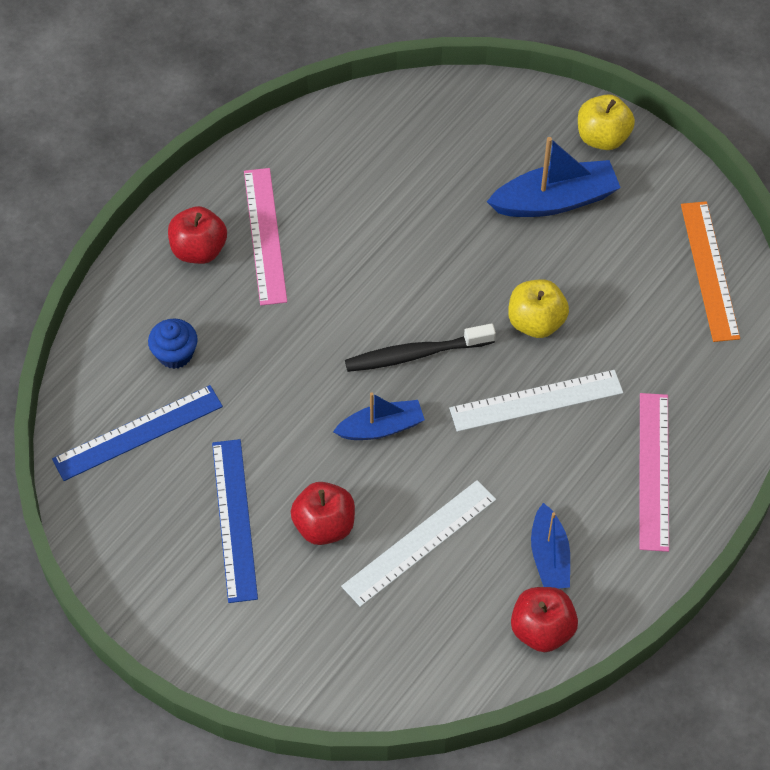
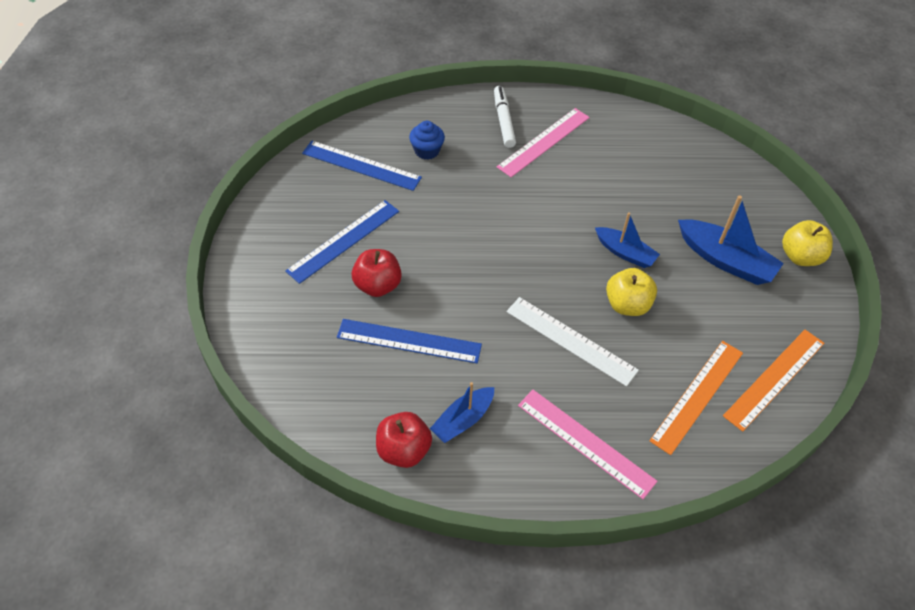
camera: 50 degrees right, 5 degrees down
(199, 250) = (503, 121): red apple -> white marker
(381, 427) = (471, 272): blue boat -> blue boat (625, 253)
(415, 354) = (539, 257): black toothbrush -> none
(419, 542) = (409, 341): white ruler -> blue ruler
(653, 471) = (585, 442): pink ruler -> pink ruler turned 75 degrees clockwise
(678, 344) = (697, 396): none -> orange ruler

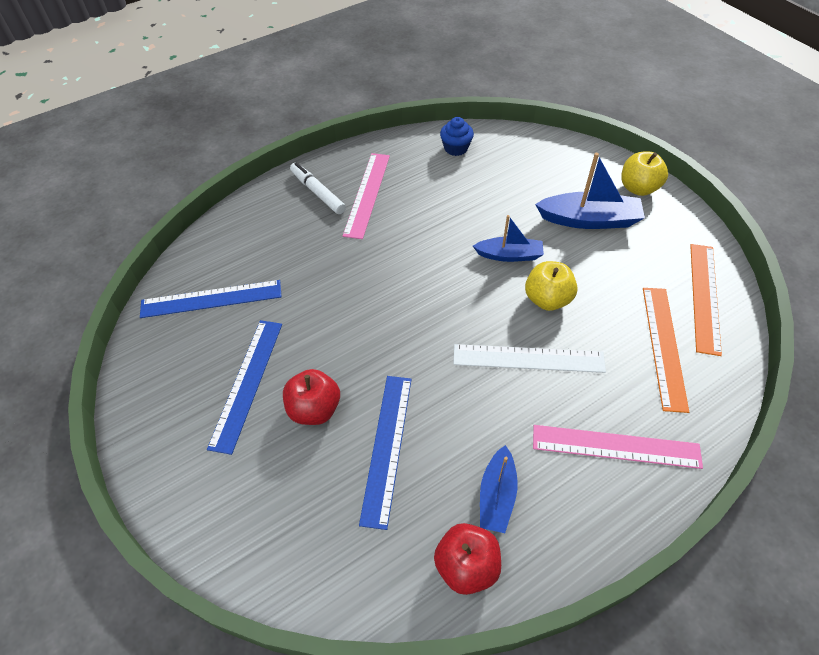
camera: 30 degrees left, 0 degrees up
(409, 341) = (386, 447): blue ruler -> blue ruler turned 60 degrees counterclockwise
(427, 151) = (266, 253): blue cupcake -> blue cupcake (456, 148)

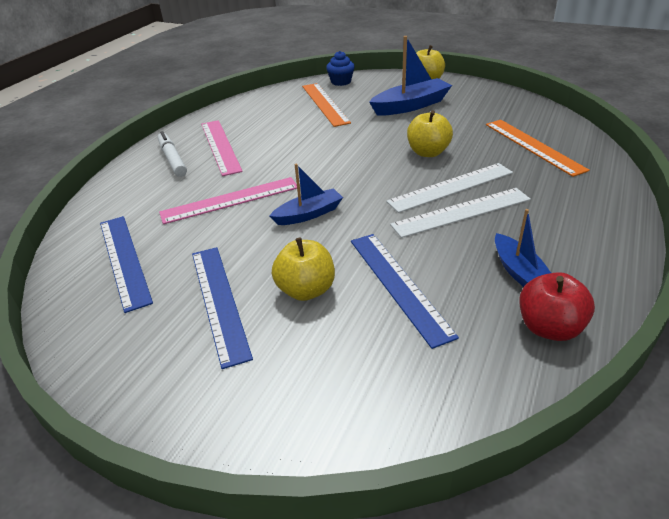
camera: 30 degrees left, 15 degrees down
(211, 299) = (124, 260): blue ruler -> blue ruler turned 75 degrees counterclockwise
(314, 409) = (306, 290): red apple -> yellow apple
(318, 192) = (172, 159): white marker -> white marker turned 45 degrees clockwise
(456, 148) = (271, 102): blue cupcake -> blue cupcake (341, 82)
(509, 255) = (374, 140): blue boat -> blue boat (309, 214)
(510, 396) = (461, 212): none -> white ruler
(615, 446) = (566, 207): pink ruler -> pink ruler (230, 200)
(704, 297) = (528, 115): orange ruler -> orange ruler (324, 104)

